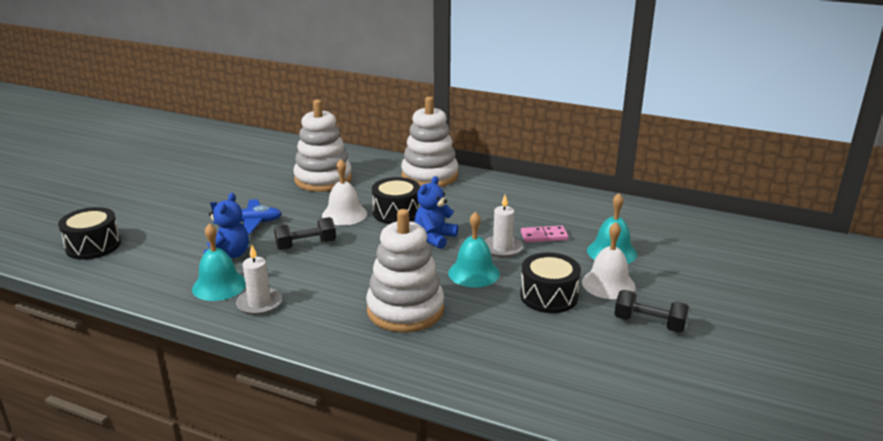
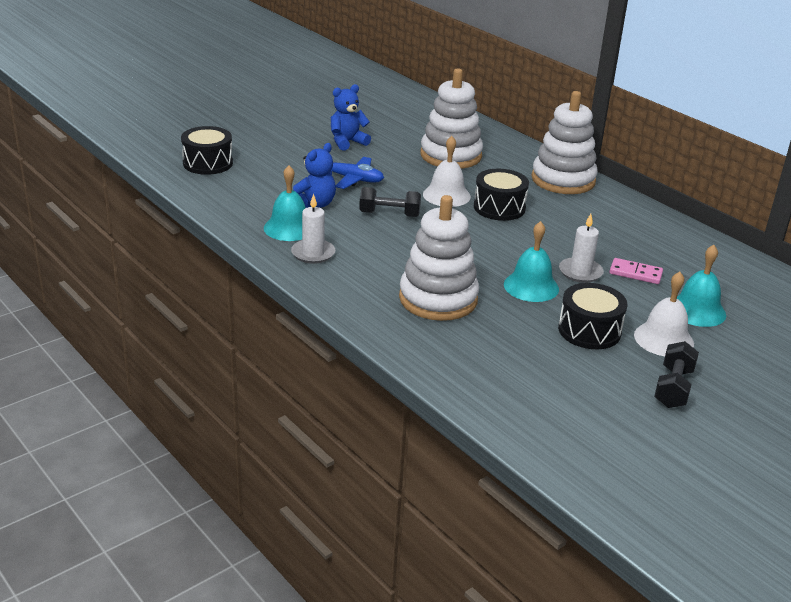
camera: 25 degrees right, 5 degrees up
(434, 238) = (518, 242): blue teddy bear -> blue teddy bear (347, 142)
(649, 323) = (673, 388): black dumbbell -> black dumbbell turned 60 degrees clockwise

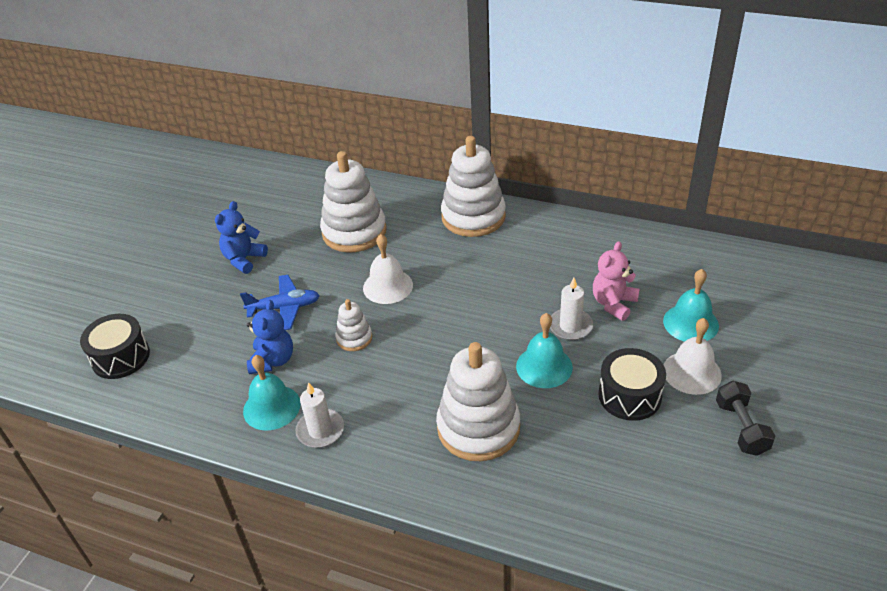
camera: 25 degrees left, 10 degrees up
(389, 214) = (354, 338): black dumbbell -> white stacking toy
(499, 208) = (445, 279): black drum -> none
(635, 273) = (613, 304): pink domino -> pink teddy bear

